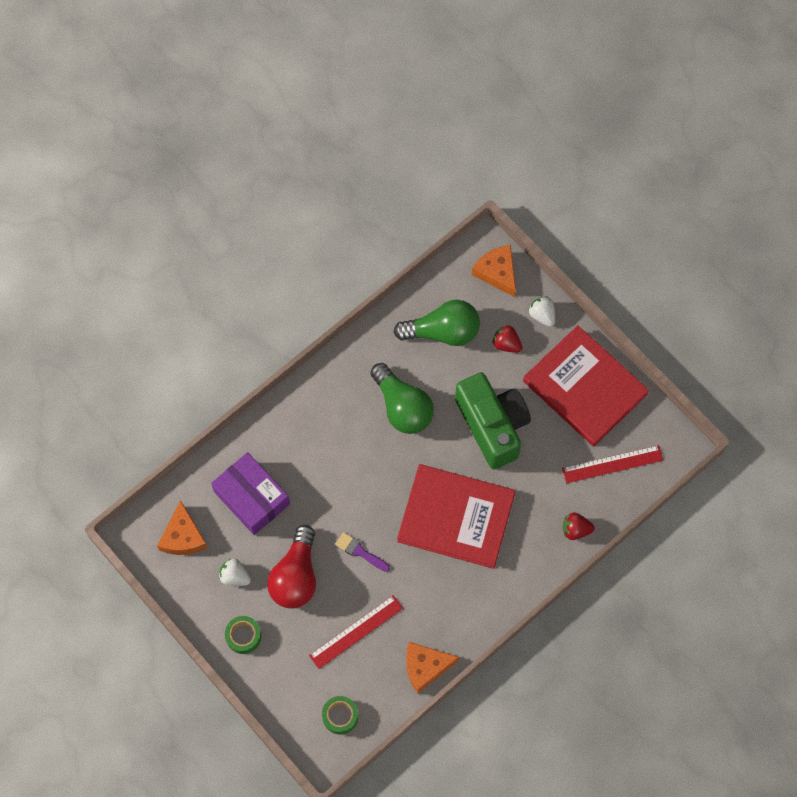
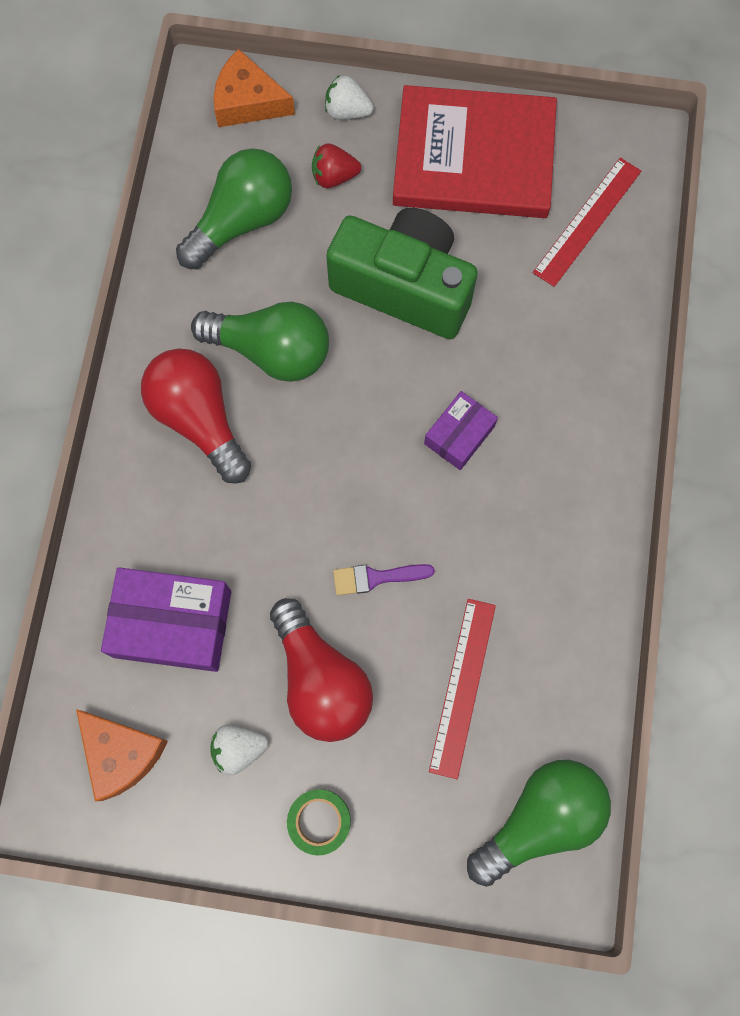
camera: 40 degrees left, 5 degrees up
(340, 716) = (540, 818): green tape -> green light bulb
(341, 413) = (199, 419): none -> red light bulb
(425, 667) = (590, 657): orange cheese -> none
(456, 517) = (459, 435): red book -> purple box
(575, 530) = (616, 333): red strawberry -> none

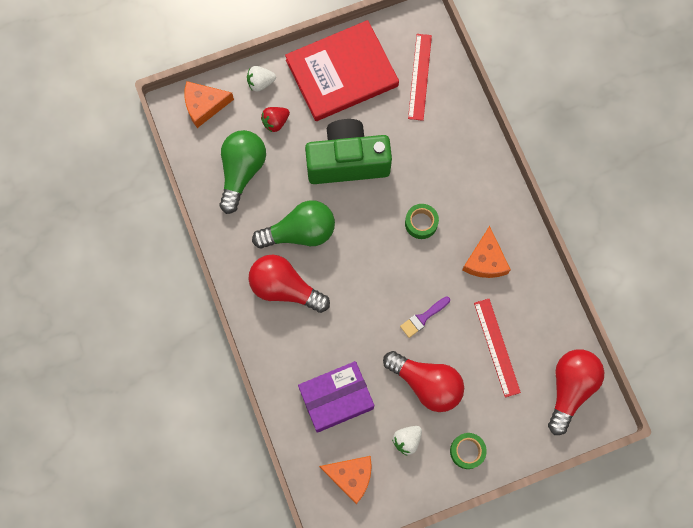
camera: 30 degrees left, 0 degrees up
(459, 435) = (421, 223): purple box -> green tape
(524, 544) = (485, 260): none -> orange cheese
(540, 818) = (570, 388): green light bulb -> red light bulb

